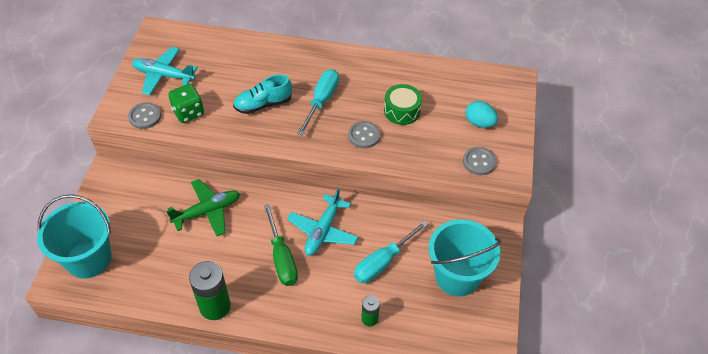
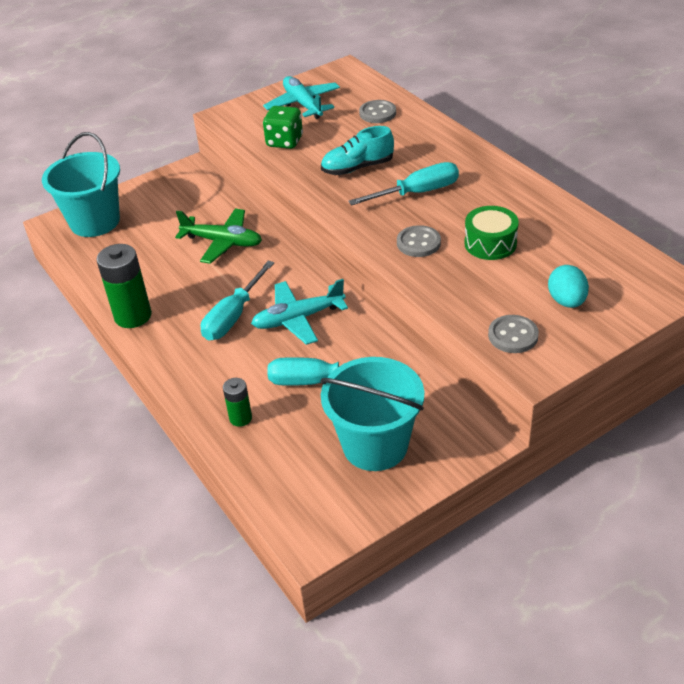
camera: 50 degrees right, 10 degrees down
(145, 116) = (246, 127): grey button -> grey button (377, 113)
(263, 104) = (357, 168): turquoise shoe -> turquoise shoe turned 45 degrees counterclockwise
(282, 258) = (233, 316): green screwdriver -> turquoise screwdriver

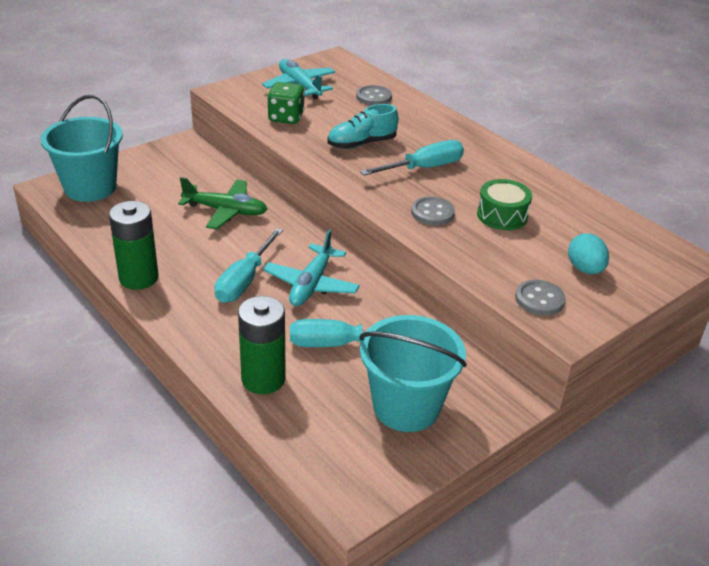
camera: 10 degrees left, 5 degrees down
(240, 418) = (263, 379): green battery -> green battery, size x1.85
(298, 319) = (311, 284): turquoise plane -> turquoise plane turned 45 degrees counterclockwise

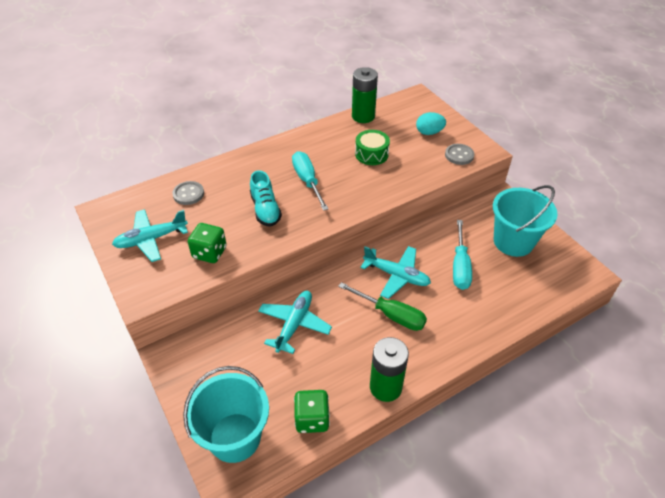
camera: 80 degrees left, 10 degrees up
(104, 230) = (312, 419): none -> green dice
(225, 211) = (294, 324): green plane -> turquoise plane
(244, 281) = (391, 315): turquoise screwdriver -> green screwdriver
(263, 379) = (497, 308): green battery -> green battery (363, 116)
(432, 213) = (366, 185): grey button -> none

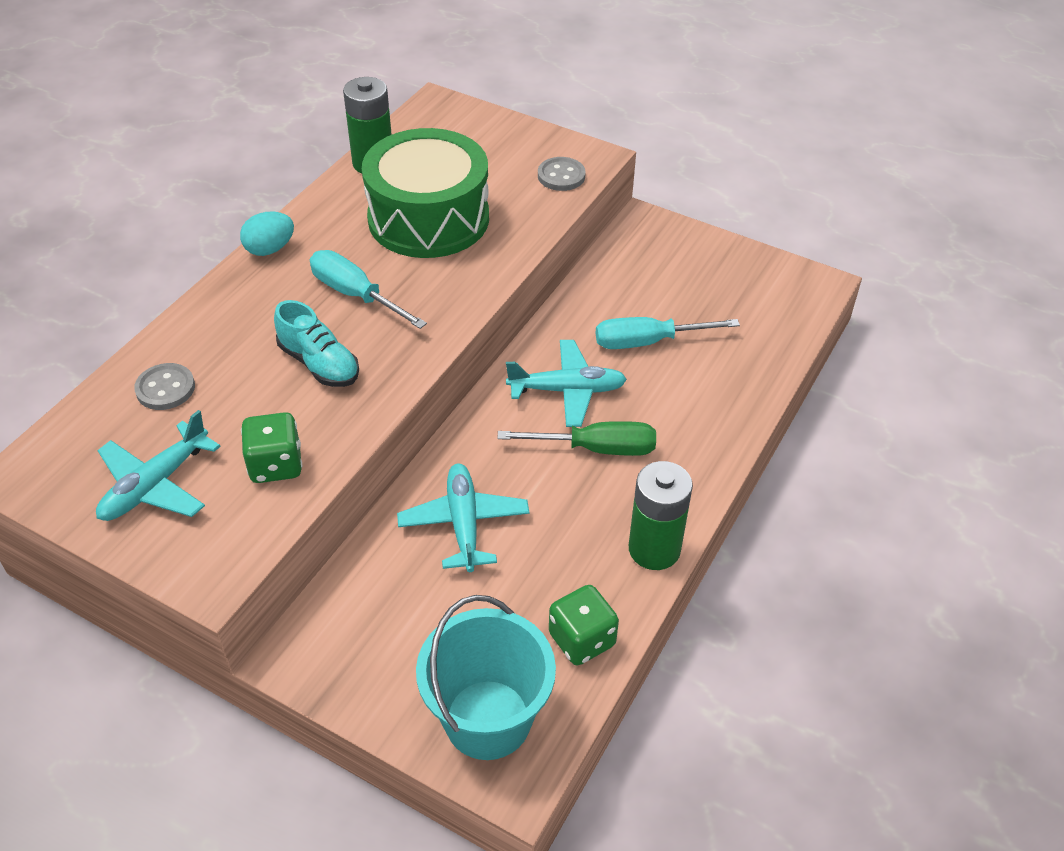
camera: 30 degrees left, 0 degrees up
(371, 154) = (428, 218): green drum -> green drum, size x2.08
(429, 132) = (494, 156): turquoise egg -> turquoise egg (270, 249)
(460, 266) = (647, 342): turquoise screwdriver -> turquoise screwdriver turned 105 degrees clockwise
(513, 241) = (697, 279): turquoise bucket -> none

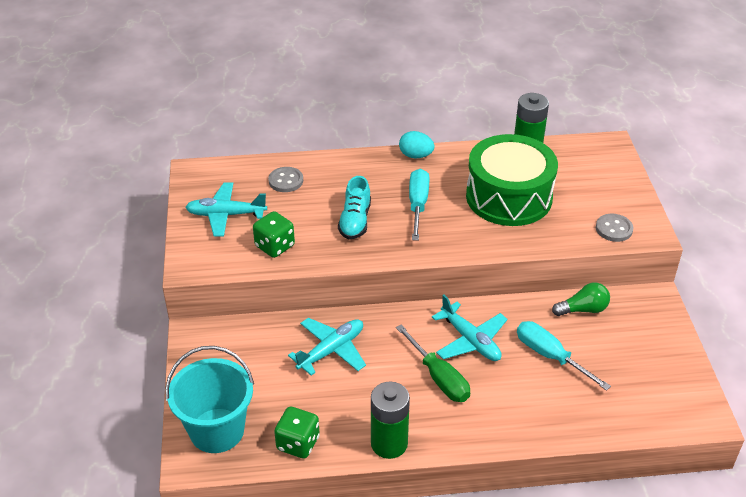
camera: 55 degrees right, 5 degrees down
(608, 279) = (583, 309): none -> green light bulb

